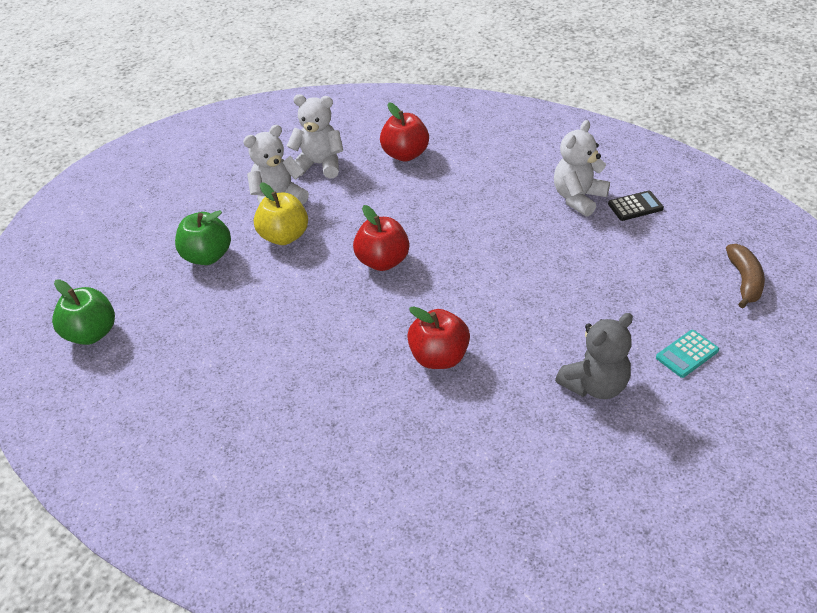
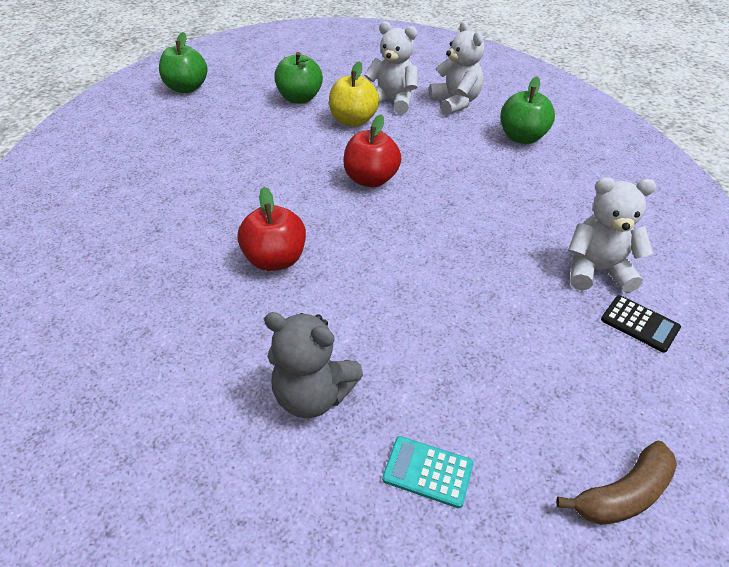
camera: 55 degrees right, 0 degrees up
(405, 154) = (522, 137): red apple -> green apple

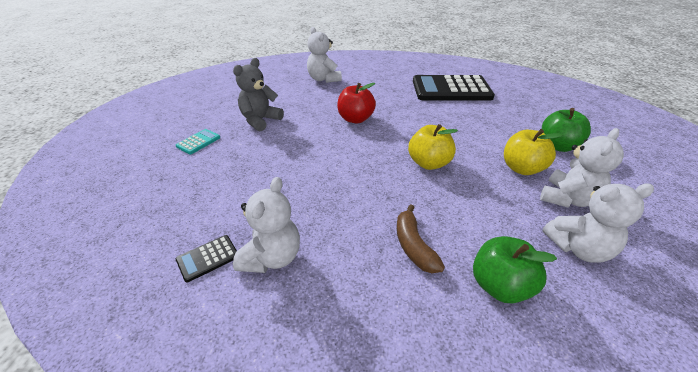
camera: 105 degrees right, 5 degrees down
(99, 342) = (323, 79): none -> white teddy bear
(153, 169) = (451, 89): none -> black calculator
(187, 88) = (559, 101): green apple -> none
(371, 179) = (428, 163): red apple -> yellow apple
(623, 494) = (128, 196): brown banana -> brown banana (413, 246)

